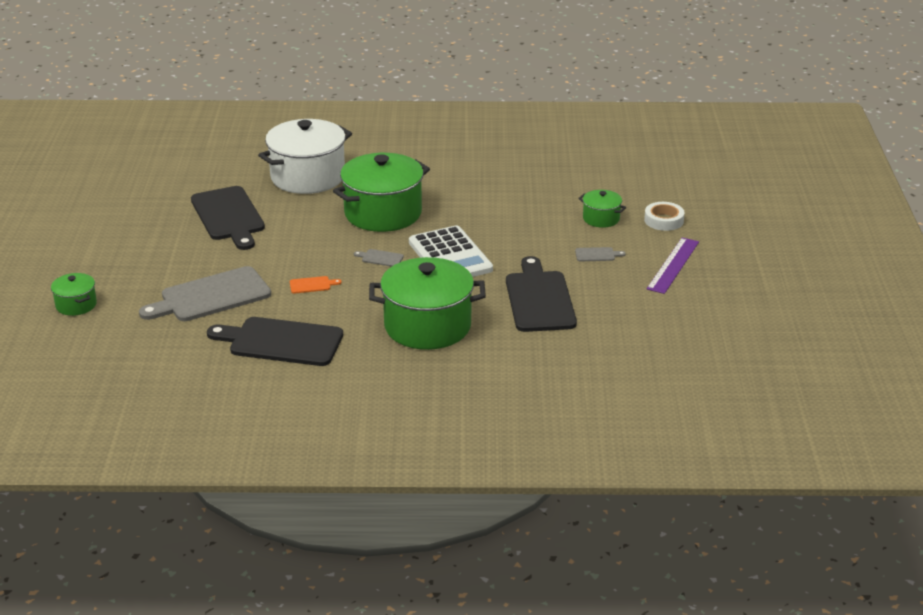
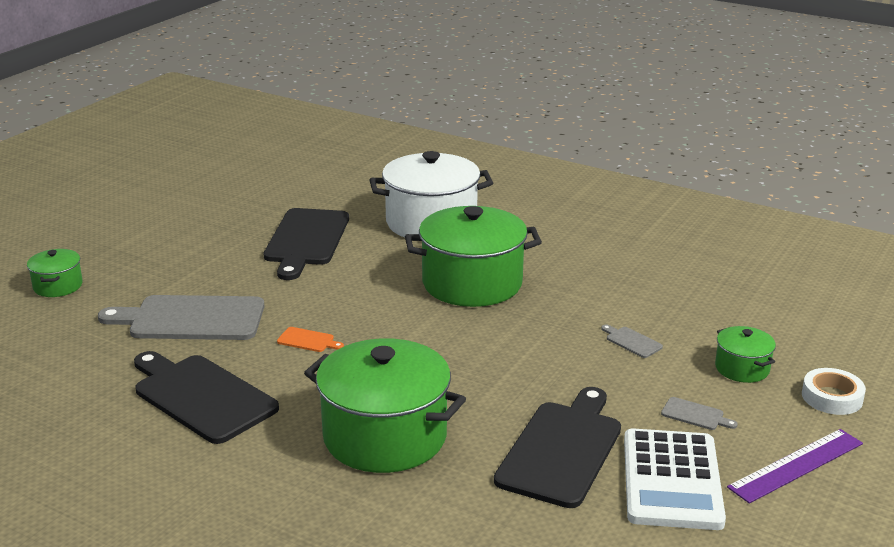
camera: 30 degrees right, 5 degrees down
(380, 258) = (416, 333): grey cutting board -> grey cutting board (632, 342)
(450, 256) = (500, 357): white calculator -> white calculator (672, 480)

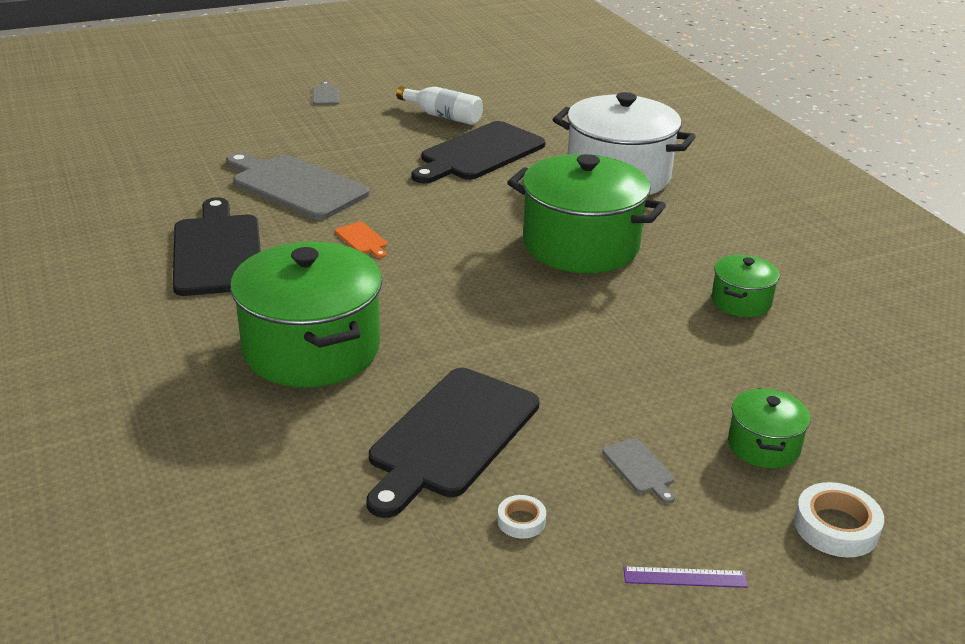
camera: 35 degrees right, 5 degrees up
(58, 286) = (235, 124): green pot -> green pot (741, 302)
(235, 219) = (443, 116): none -> white bottle
(561, 450) = (451, 436): black cutting board -> black cutting board turned 150 degrees clockwise
(632, 342) = (672, 365): grey cutting board -> grey cutting board (325, 95)
(672, 480) = (521, 521): white calculator -> white tape
(796, 465) = (685, 577): purple ruler -> purple ruler, size x0.53

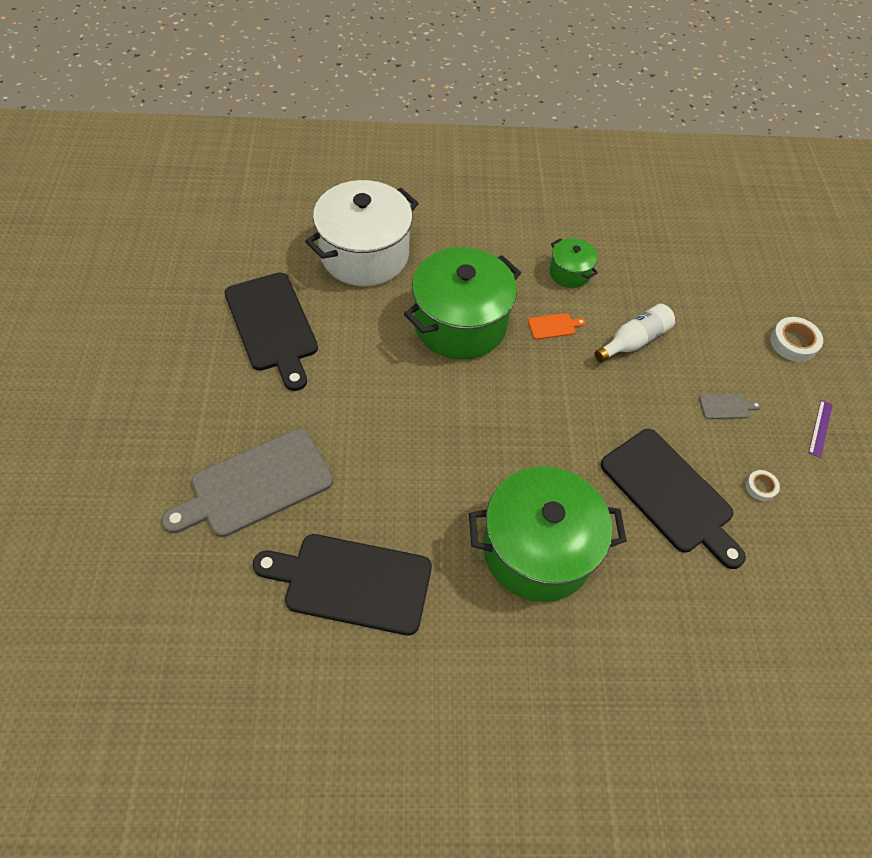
camera: 70 degrees left, 25 degrees up
(325, 95) = (61, 400): grey cutting board -> none
(362, 239) = (383, 462): orange cutting board -> orange cutting board (553, 326)
(443, 116) = (180, 323): white bottle -> white bottle (634, 341)
(763, 446) = (720, 338): green pot -> none

